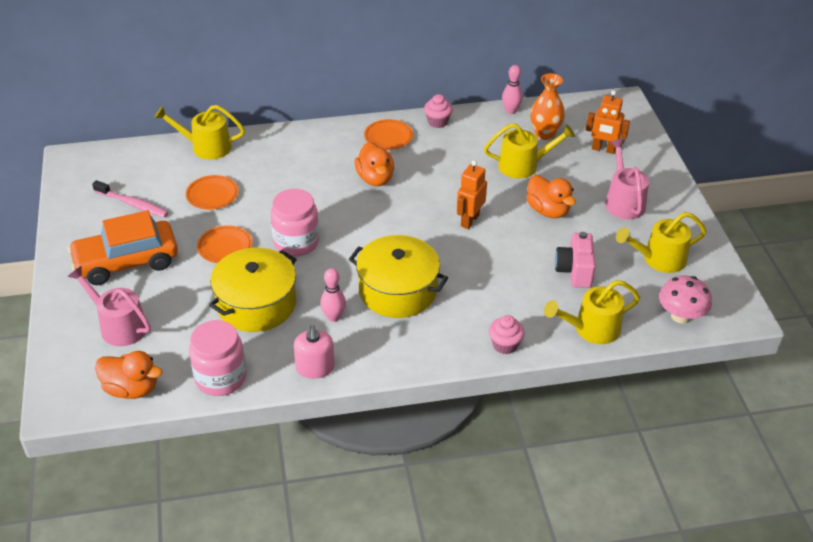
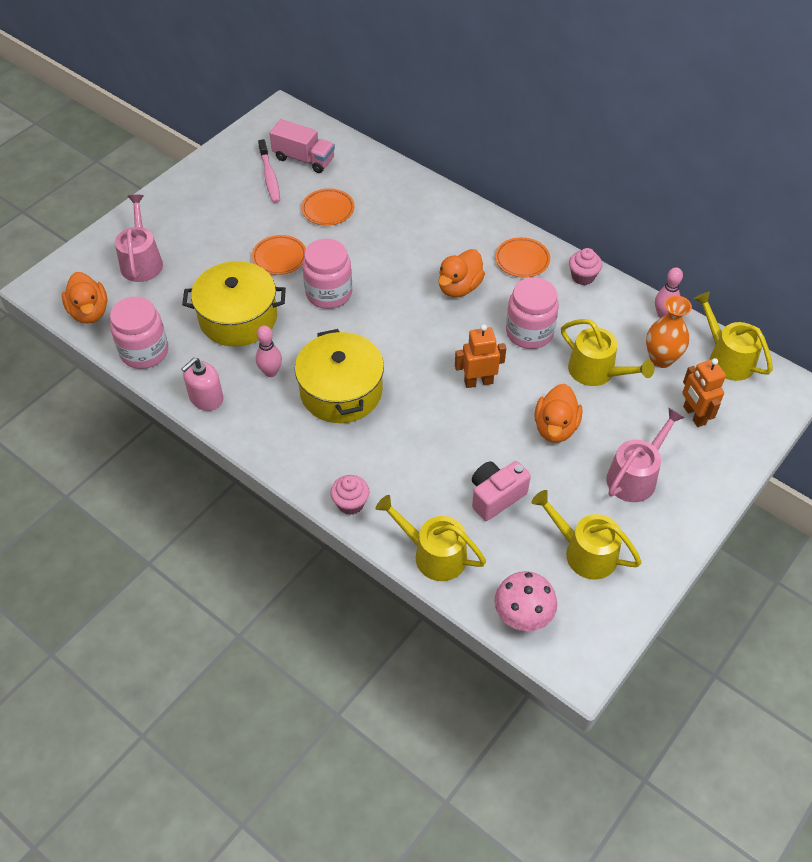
camera: 50 degrees right, 10 degrees up
(126, 262) = (207, 218): orange car -> none
(141, 176) = (304, 159): none -> pink truck
(206, 147) = (377, 167): yellow watering can -> yellow watering can (727, 358)
(455, 173) = (529, 332): none -> pink jar

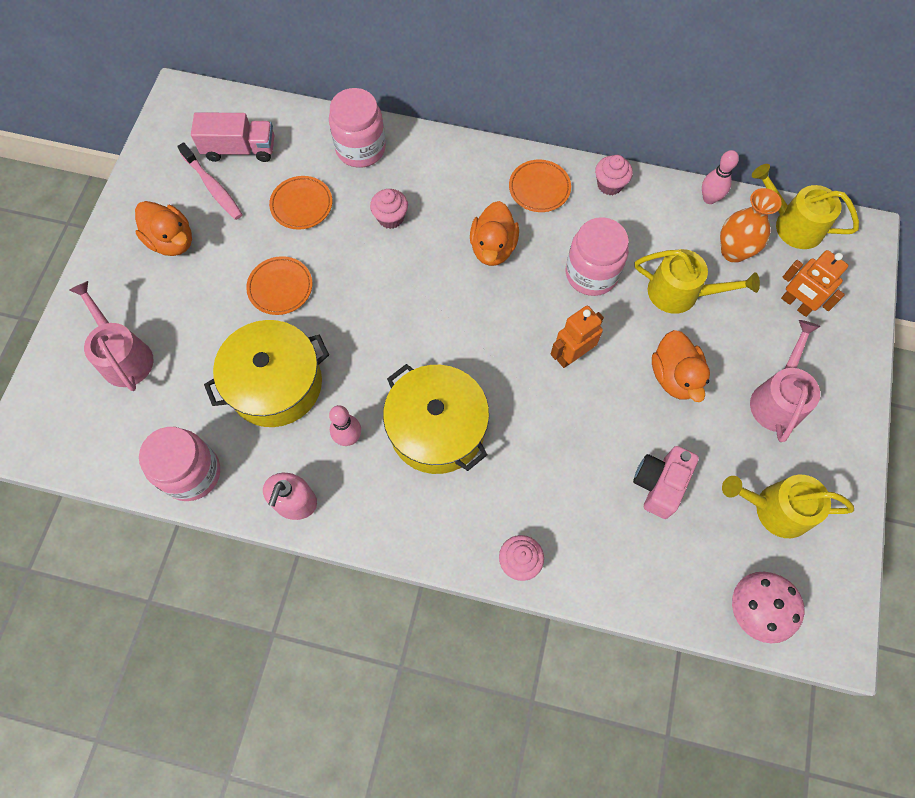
camera: 25 degrees left, 15 degrees up
(89, 312) = (98, 449): orange duck -> orange duck (172, 241)
(329, 293) = (359, 311): pink jar -> pink jar (361, 149)
(391, 240) = (390, 218): none -> pink cupcake
(434, 554) = (634, 582): yellow watering can -> none

